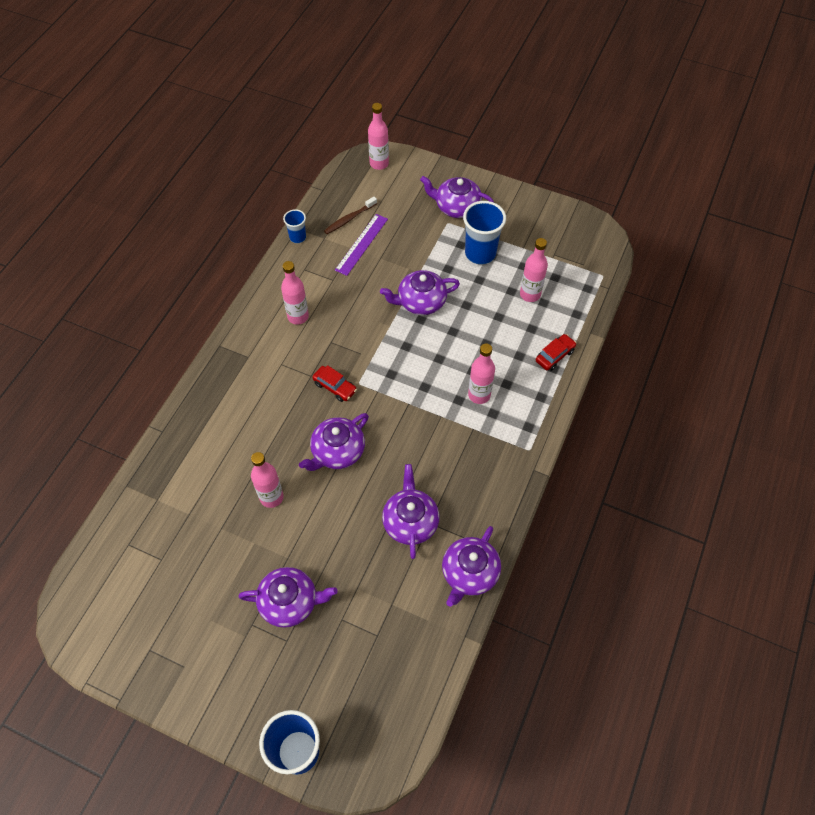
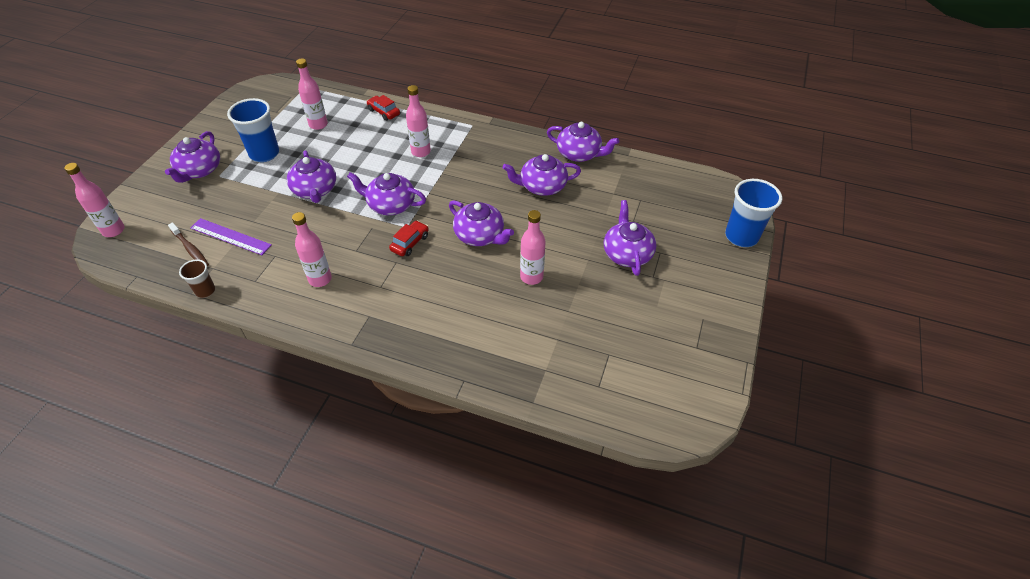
camera: 95 degrees left, 10 degrees down
(297, 237) = (205, 291): blue cup -> brown cup
(392, 368) = (390, 205): none -> purple teapot

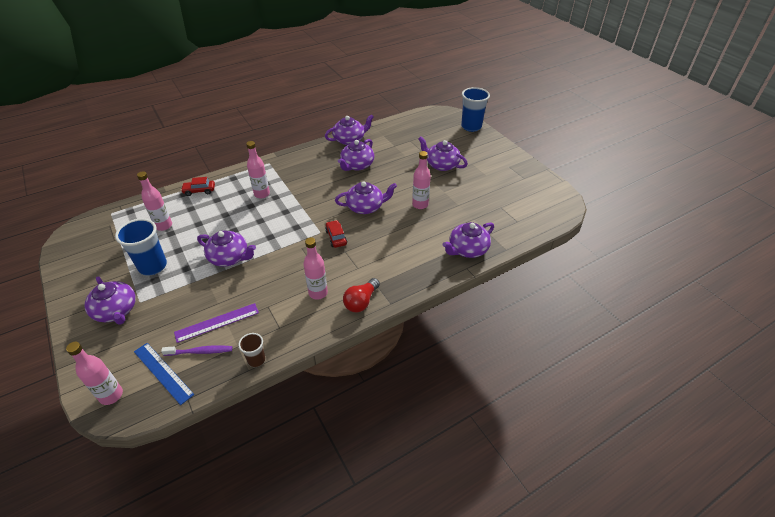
camera: 50 degrees left, 5 degrees down
(154, 243) = (163, 372): none -> blue ruler
(190, 249) = (200, 351): brown toothbrush -> purple toothbrush
(334, 319) = (361, 302): none -> red light bulb
(390, 205) = (292, 230): purple teapot -> purple teapot (467, 249)

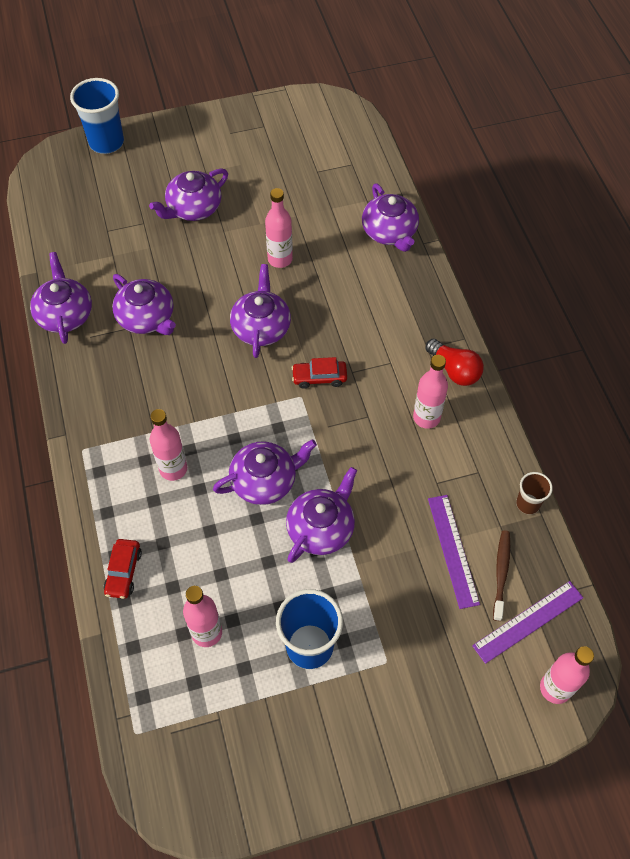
camera: 75 degrees left, 15 degrees up
(116, 311) = (398, 697): purple teapot -> purple teapot (265, 480)
(163, 372) = (528, 622): blue ruler -> purple ruler
(200, 351) = (501, 573): purple toothbrush -> brown toothbrush

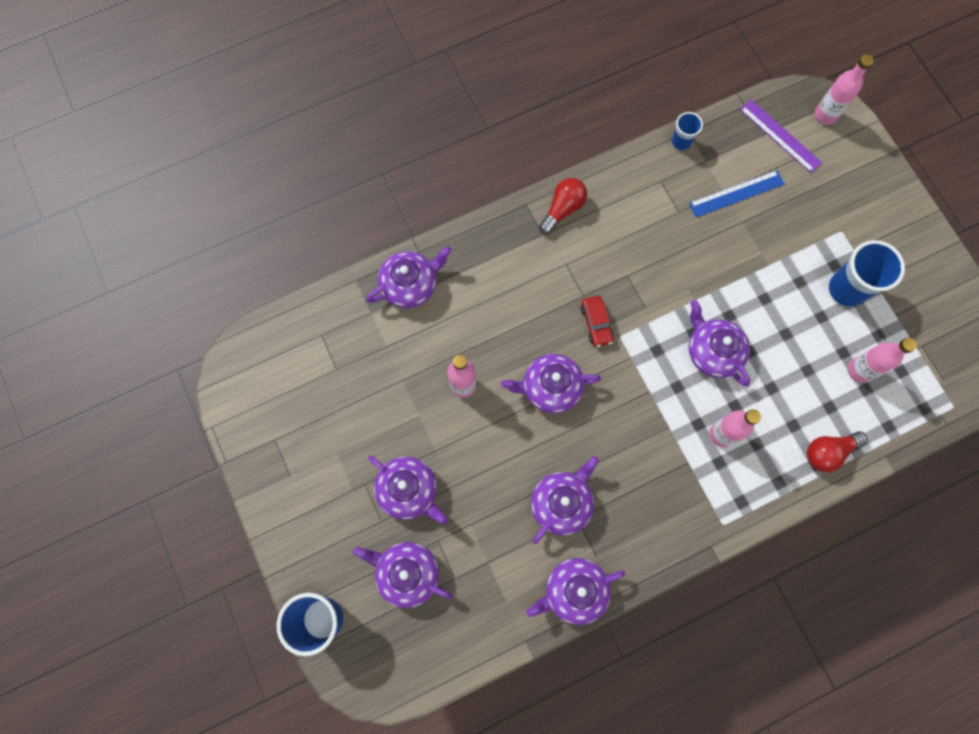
camera: 100 degrees left, 15 degrees up
(124, 572) = (828, 452): red car -> red light bulb
(321, 528) = (744, 297): purple teapot -> purple teapot (407, 573)
(426, 417) = (617, 227): pink bottle -> none
(452, 550) = (736, 194): purple ruler -> blue ruler
(501, 573) = (746, 157): brown toothbrush -> none
(527, 504) = (681, 142): brown cup -> blue cup

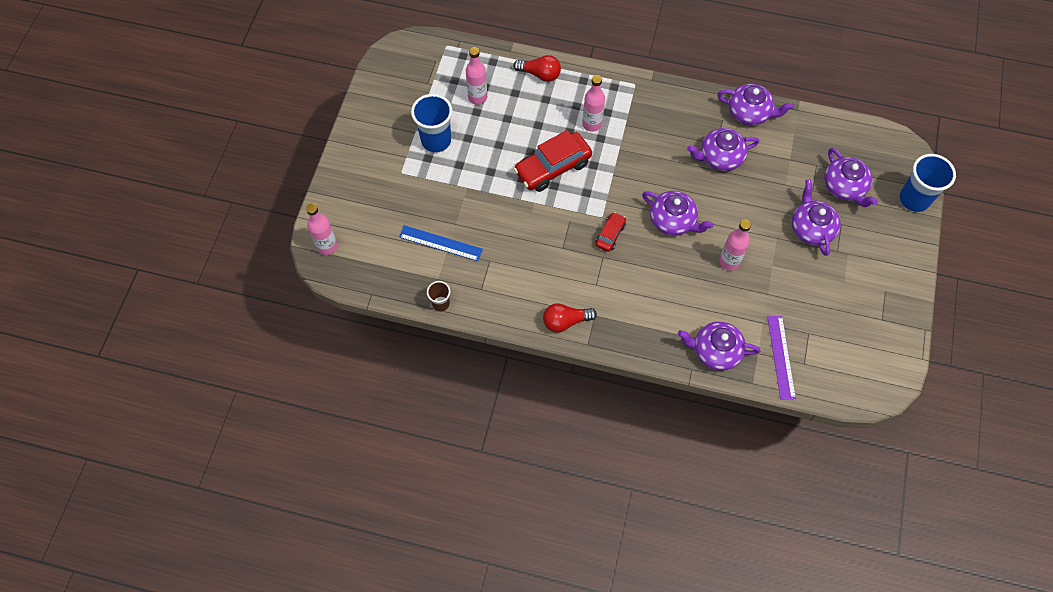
camera: 140 degrees left, 10 degrees down
(681, 142) = (441, 304): blue cup -> brown cup
(712, 351) = (553, 167): purple teapot -> red car
(780, 135) = (371, 256): purple ruler -> purple ruler (781, 357)

